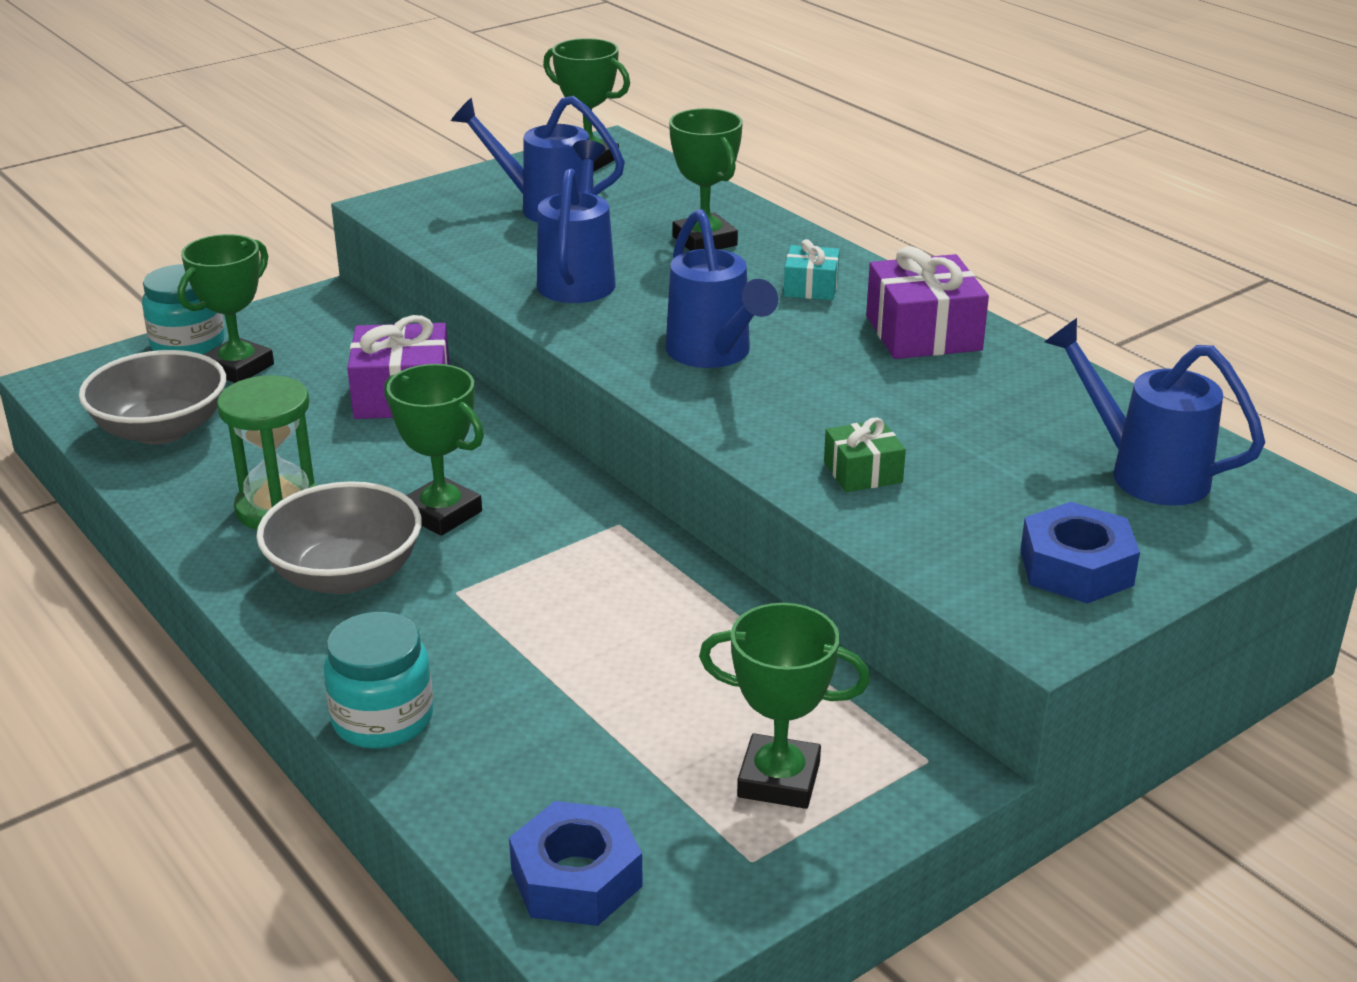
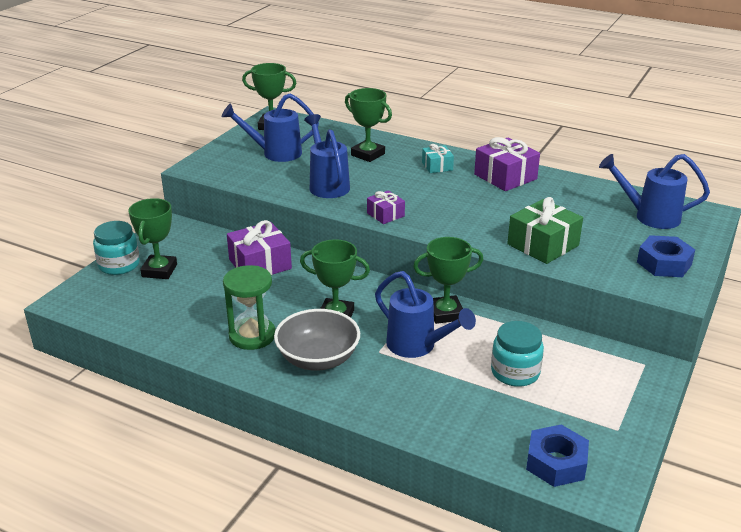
camera: 25 degrees left, 0 degrees up
(161, 429) = (149, 313): grey bowl -> none
(383, 719) = (403, 421): turquoise jar -> turquoise jar (515, 372)
(626, 351) = (385, 214): none -> purple gift
(714, 355) = (427, 207): blue watering can -> blue watering can (418, 346)
(779, 779) = (596, 392): green trophy -> green trophy (445, 313)
(863, 472) = (543, 245): green gift -> green gift, size x1.76

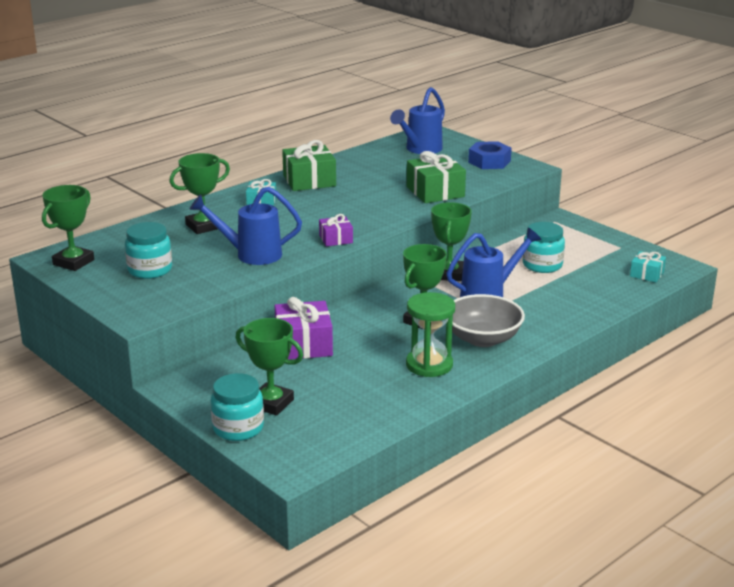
camera: 70 degrees left, 5 degrees down
(275, 153) = (150, 270): blue watering can -> turquoise jar
(505, 177) = (309, 180): purple gift -> green gift
(556, 463) = (647, 274): blue nut -> turquoise gift

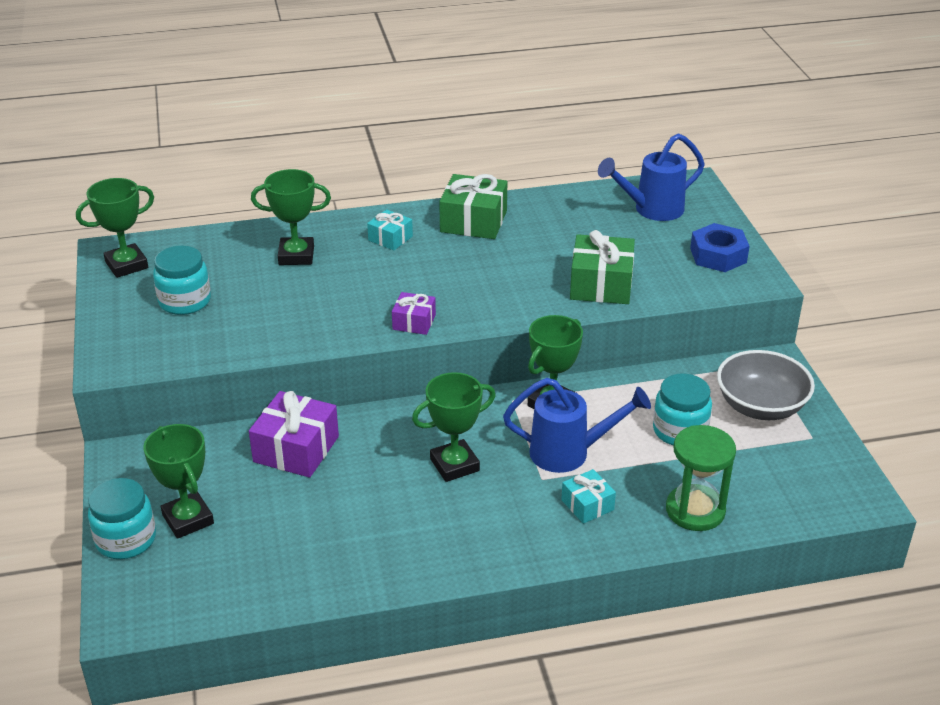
camera: 30 degrees right, 10 degrees up
(250, 254) = (302, 314): blue watering can -> none
(429, 365) = (399, 534): green hourglass -> green hourglass (695, 510)
(482, 339) = (496, 519): grey bowl -> grey bowl (760, 406)
(647, 274) = (804, 495): turquoise gift -> turquoise gift (587, 505)

